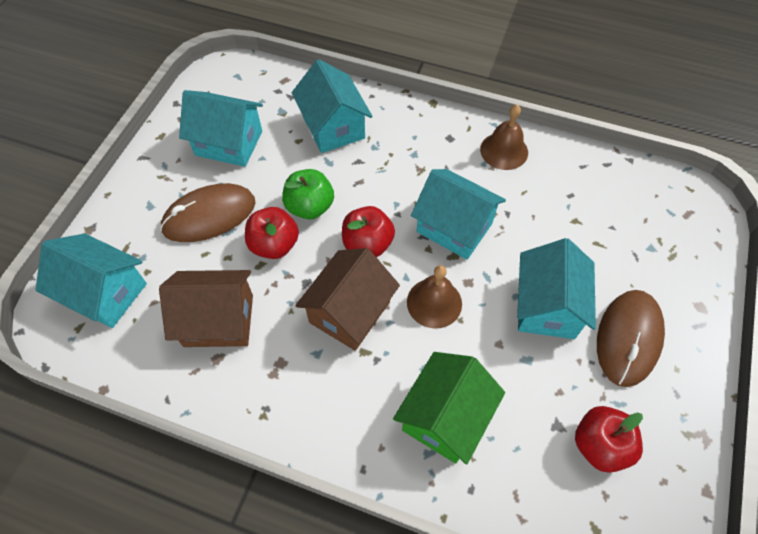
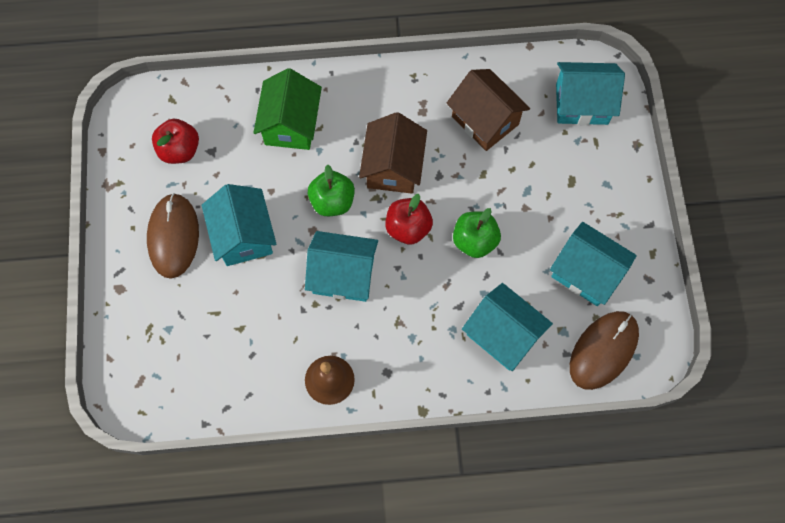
camera: 155 degrees right, 10 degrees up
(209, 216) = (551, 196): brown mouse -> brown mouse (603, 350)
(218, 320) = (485, 120): brown house -> brown house turned 75 degrees clockwise
(229, 143) = (586, 273): turquoise house -> turquoise house turned 45 degrees clockwise
(274, 245) = (482, 195): red apple -> none
(434, 302) = (332, 201): brown bell -> green apple

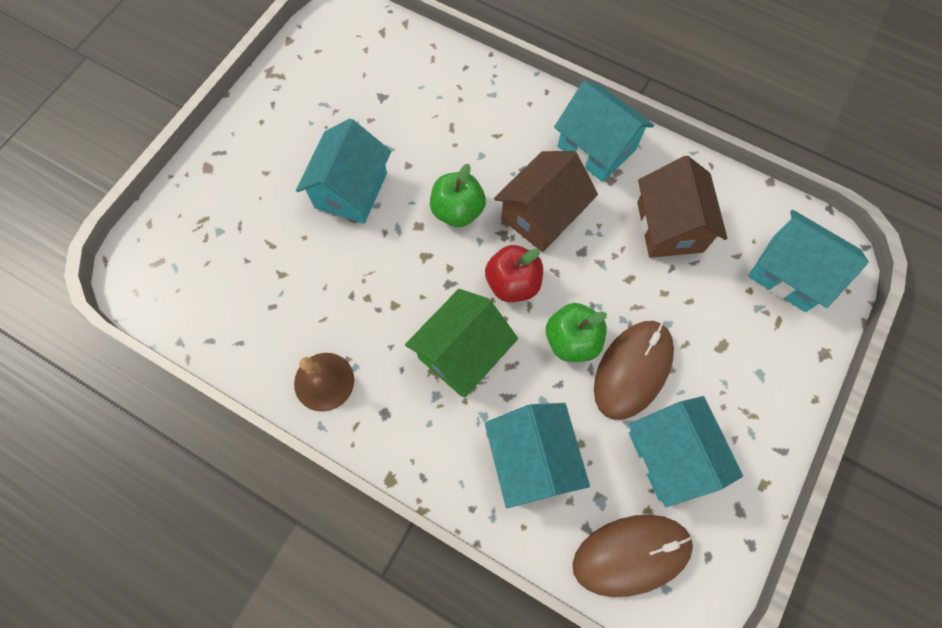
camera: 35 degrees right, 0 degrees up
(173, 236) = (289, 151): brown mouse -> brown mouse (632, 370)
(179, 150) = (354, 79): red apple -> none
(291, 124) = (472, 116): green house -> green house (462, 352)
(343, 275) = (415, 287): turquoise house -> turquoise house (596, 148)

